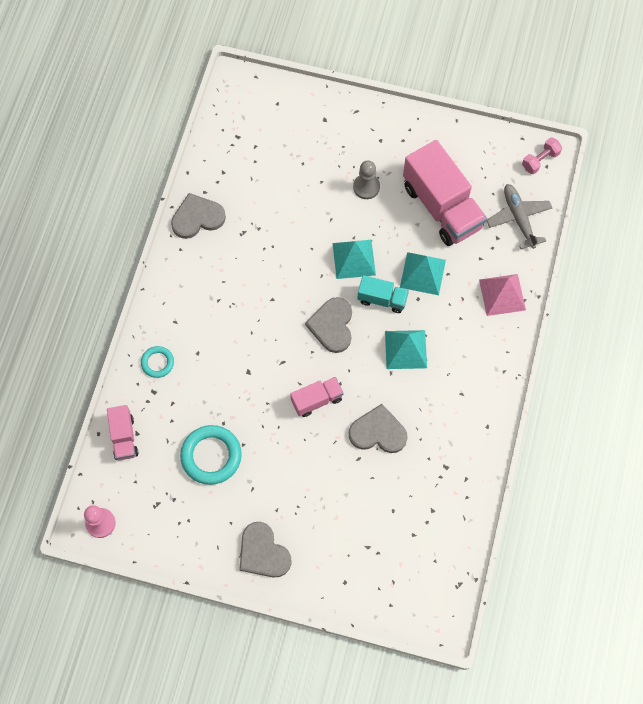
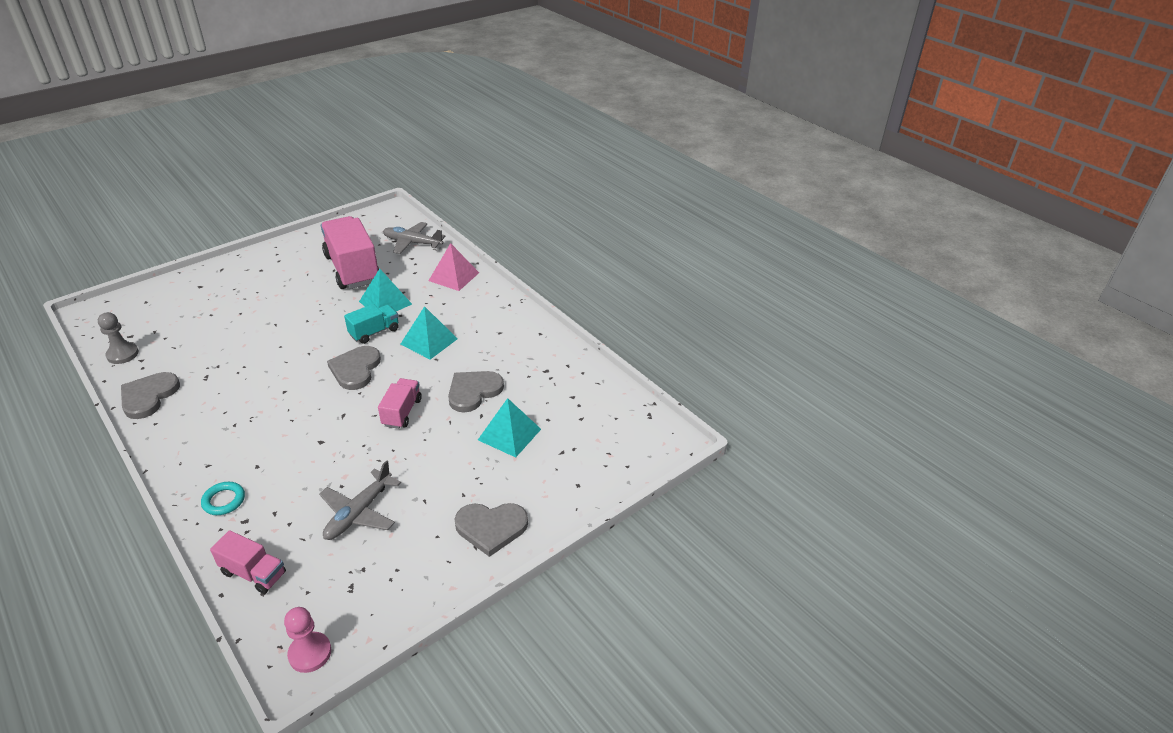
camera: 55 degrees left, 30 degrees down
(211, 456) = (359, 513): turquoise ring -> grey plane
(332, 326) = (355, 369): grey heart -> grey heart turned 60 degrees clockwise
(354, 259) = (323, 329): turquoise pyramid -> turquoise pyramid (509, 434)
(366, 187) = (281, 294): grey pawn -> grey pawn (122, 354)
(442, 207) = (353, 269): pink truck -> pink truck turned 120 degrees counterclockwise
(540, 160) = (388, 216): pink dumbbell -> none

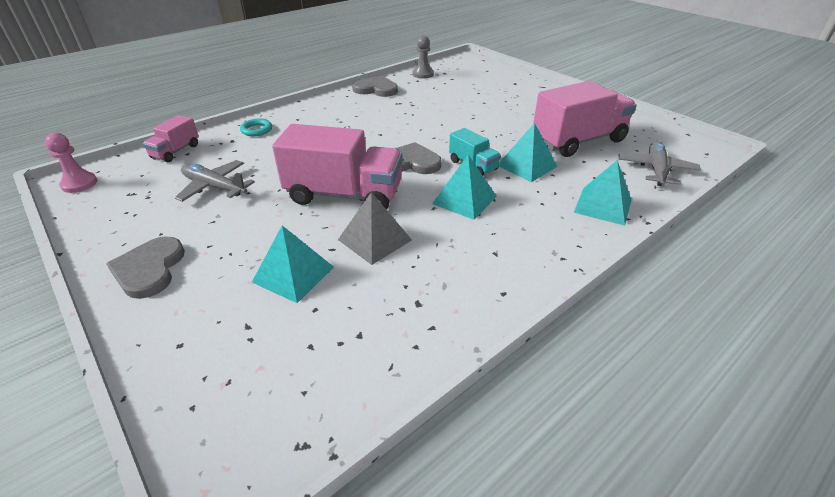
camera: 90 degrees right, 0 degrees up
(402, 412) = (344, 195): pink truck -> pink truck, size x1.98
(453, 276) = (602, 205): pink pyramid -> turquoise pyramid
(473, 391) = (374, 239): grey heart -> grey pyramid

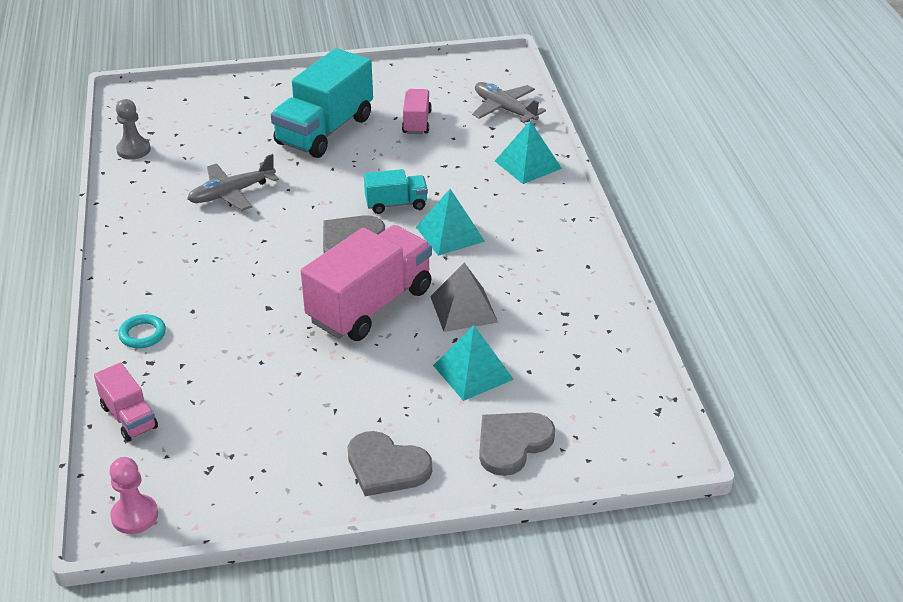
camera: 60 degrees left, 0 degrees up
(214, 187) = (261, 397): grey plane -> grey plane (231, 193)
(376, 89) = (133, 202): grey heart -> grey heart (512, 443)
(518, 114) = (324, 131): none -> turquoise truck
(527, 165) = (429, 173): turquoise pyramid -> none
(578, 141) = (417, 122): pink truck -> pink truck, size x0.50

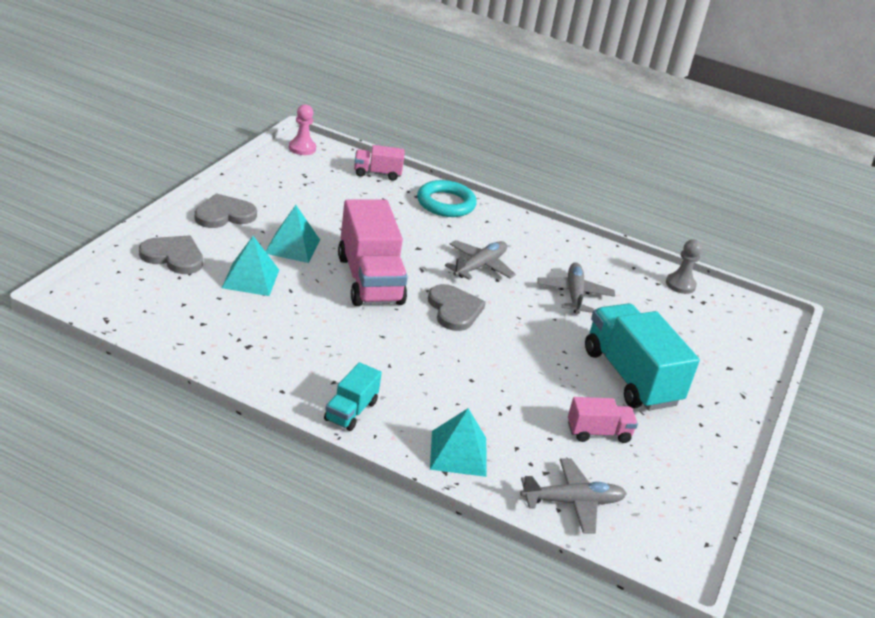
camera: 120 degrees right, 5 degrees down
(142, 334) = (446, 203): turquoise ring -> turquoise ring, size x1.78
(252, 259) = (479, 266): none -> grey plane
(396, 204) = (478, 352): turquoise truck -> turquoise truck (351, 411)
(417, 122) = (598, 433): pink truck -> pink truck turned 45 degrees counterclockwise
(450, 234) = (408, 354): turquoise pyramid -> turquoise pyramid (292, 246)
(463, 309) = (314, 310): grey pyramid -> none
(512, 443) = (173, 256): grey heart -> grey heart turned 60 degrees counterclockwise

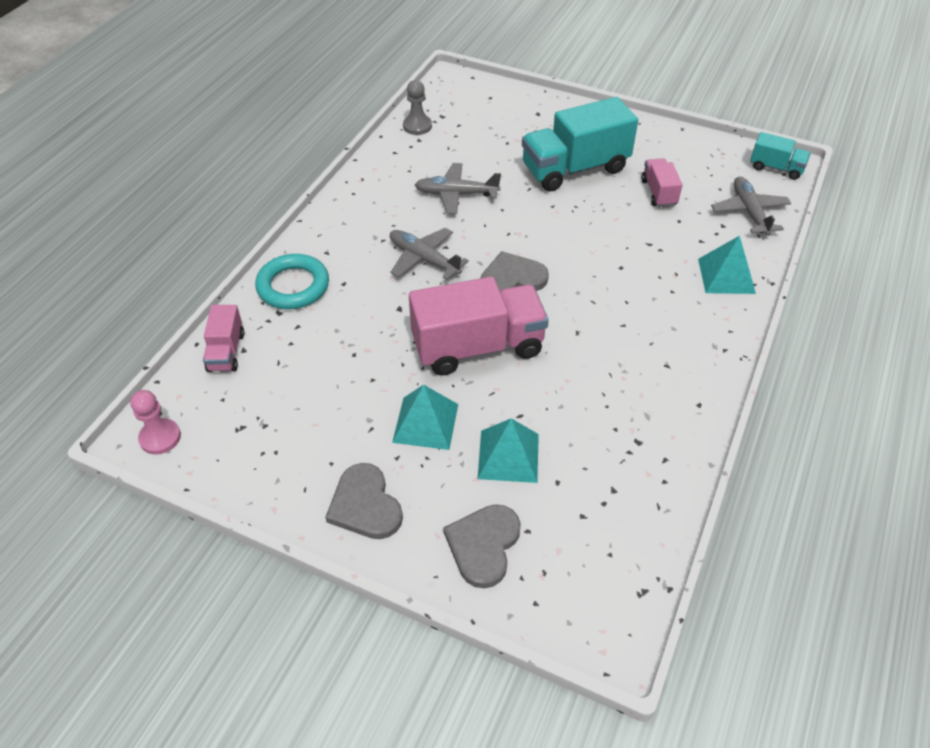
camera: 85 degrees left, 15 degrees up
(351, 411) = (705, 349): turquoise truck -> turquoise truck (776, 168)

